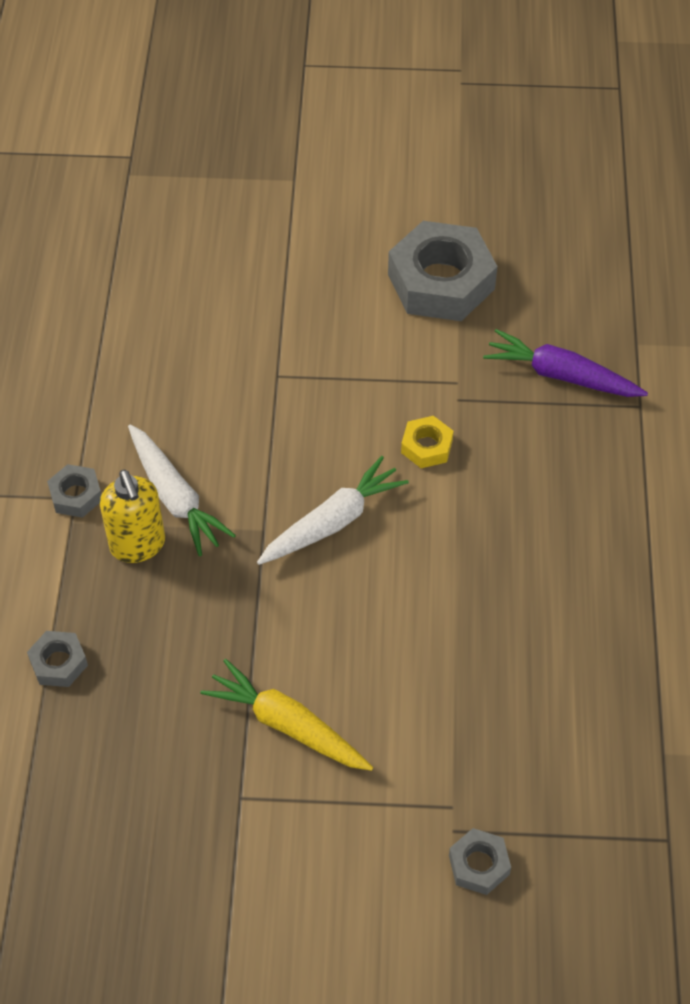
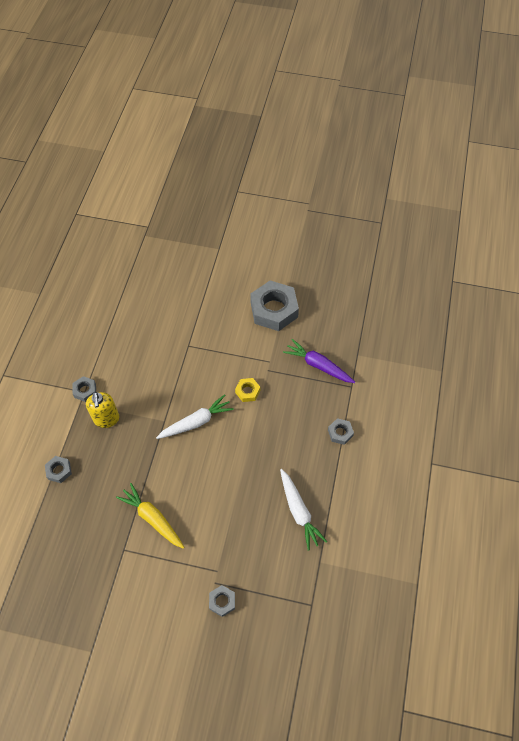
camera: 10 degrees right, 5 degrees up
(175, 497) = (129, 398): white carrot -> white carrot (299, 511)
(640, 498) = (340, 433): none -> grey nut

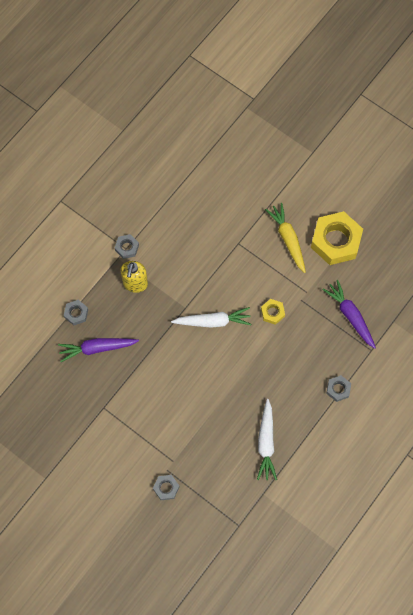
camera: 25 degrees right, 10 degrees up
(93, 495) = (97, 348): none -> purple carrot
(152, 518) = (138, 391): yellow carrot -> yellow carrot (288, 239)
(274, 310) = (336, 241): grey nut -> yellow nut

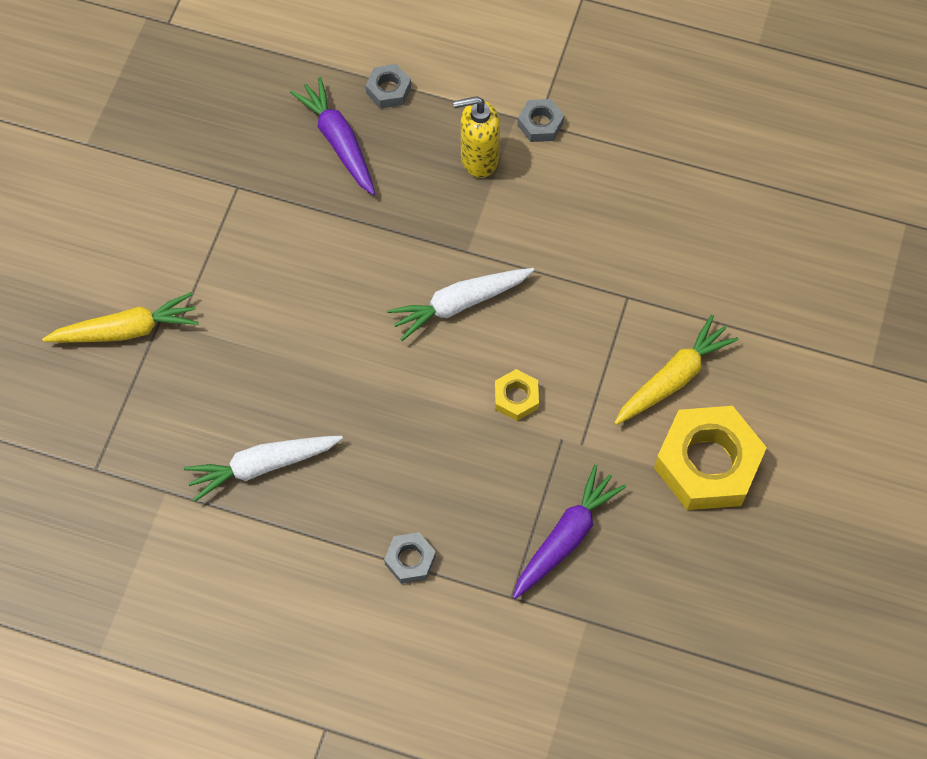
camera: 70 degrees right, 5 degrees down
(166, 488) = (127, 330): grey nut -> yellow carrot
(213, 321) = (459, 304): white carrot -> white carrot turned 90 degrees clockwise

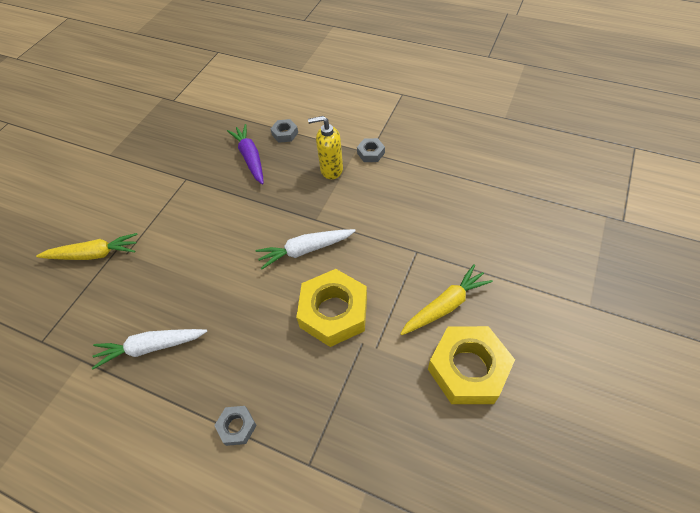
camera: 10 degrees right, 10 degrees down
(516, 398) = (333, 312): yellow nut -> yellow nut, size x2.14
(566, 537) = (356, 418): purple carrot -> none

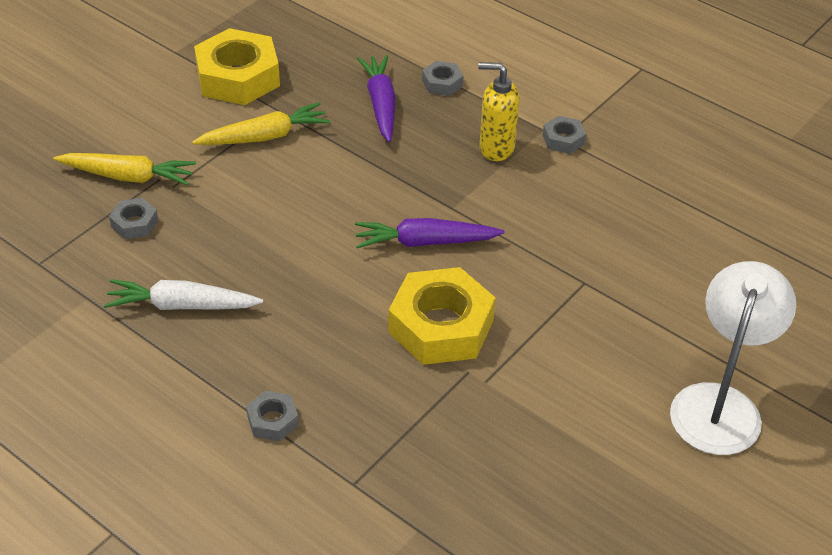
camera: 10 degrees right, 10 degrees down
(105, 290) = (134, 223): none -> grey nut
(305, 250) = (425, 242): white carrot -> purple carrot
(445, 305) = (600, 357): yellow carrot -> yellow carrot (265, 136)
(468, 369) = (603, 436): yellow nut -> yellow nut (238, 77)
(534, 319) = (720, 404): none -> white lamp

